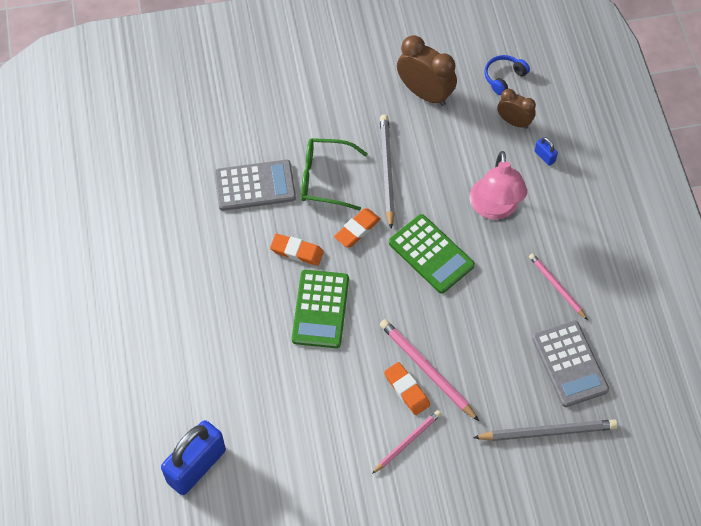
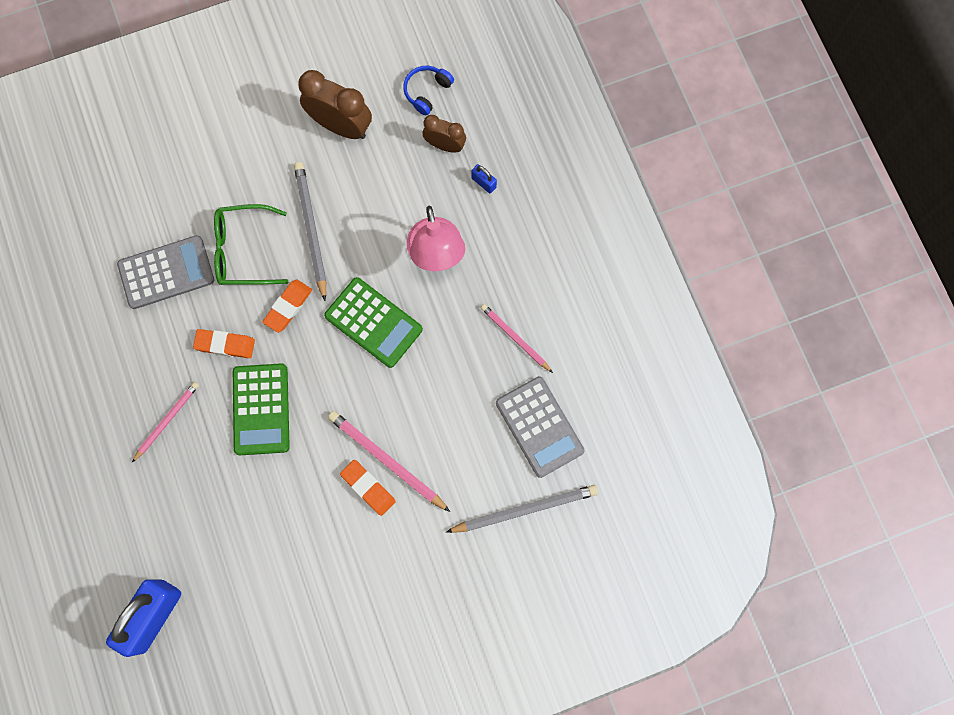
camera: 10 degrees left, 15 degrees up
(407, 442) = (376, 547): pink pencil -> pink pencil (167, 420)

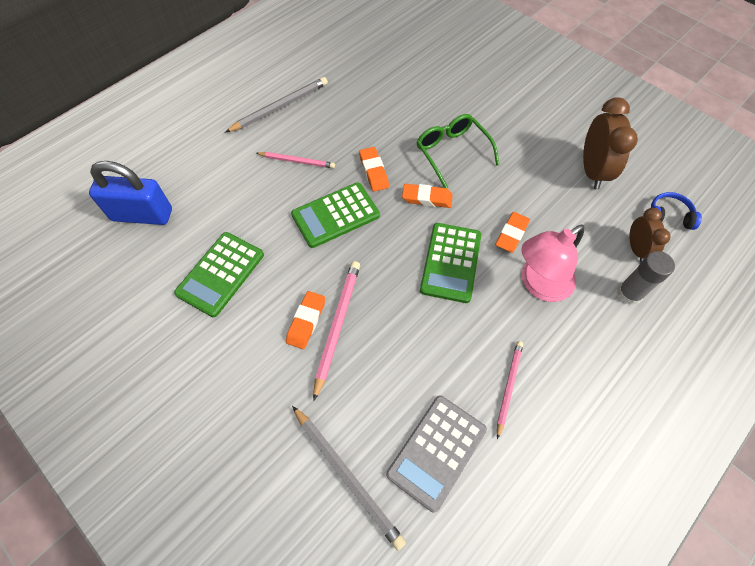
camera: 65 degrees right, 15 degrees down
(166, 272) = (406, 116): grey calculator -> none
(273, 553) = (220, 274): none -> green calculator
(311, 229) = (497, 187): grey pencil -> grey pencil (280, 107)
(372, 248) = (511, 234): none -> orange eraser
(484, 183) = (629, 294): blue padlock -> grey glue stick

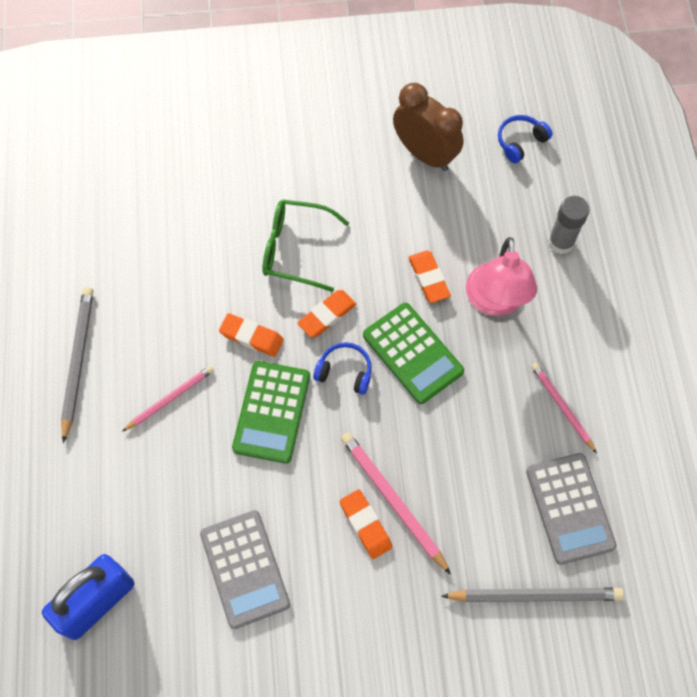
camera: 50 degrees left, 5 degrees up
(220, 274) = (244, 569): green calculator -> grey calculator
(399, 234) = (345, 372): none -> blue headphones
(636, 249) = (527, 197): brown clock -> none

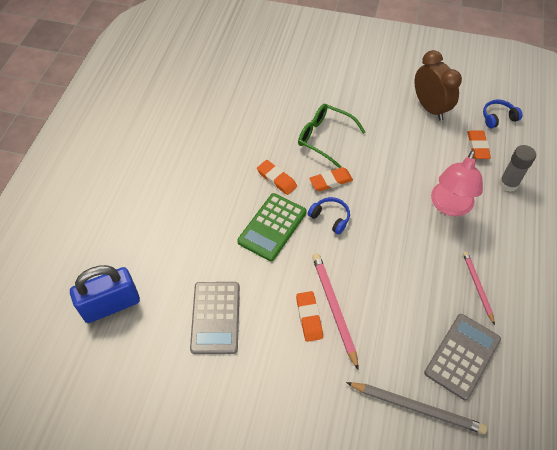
camera: 20 degrees right, 10 degrees down
(77, 361) = (162, 161): grey pencil -> none
(170, 398) = (210, 199): pink pencil -> none
(412, 353) = (380, 220): green calculator -> none
(428, 278) = (407, 179): orange eraser -> orange eraser (477, 147)
(569, 508) = (462, 356): grey calculator -> grey calculator turned 150 degrees counterclockwise

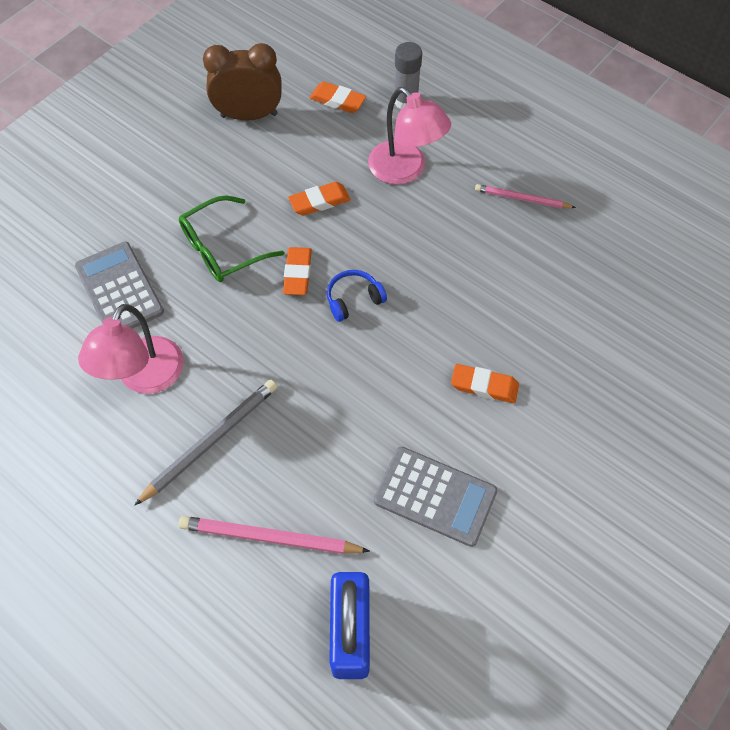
camera: 65 degrees left, 5 degrees up
(221, 141) = (144, 378): none -> pink lamp
(272, 227) = (331, 372): green calculator -> none
(276, 179) = (257, 335): orange eraser -> orange eraser (319, 201)
(334, 308) = (484, 353): pink pencil -> pink pencil (270, 538)
(417, 407) = (639, 327): grey pencil -> grey pencil (211, 441)
(462, 356) = (597, 255): grey calculator -> grey calculator (119, 289)
(498, 118) = (308, 60): blue headphones -> none

